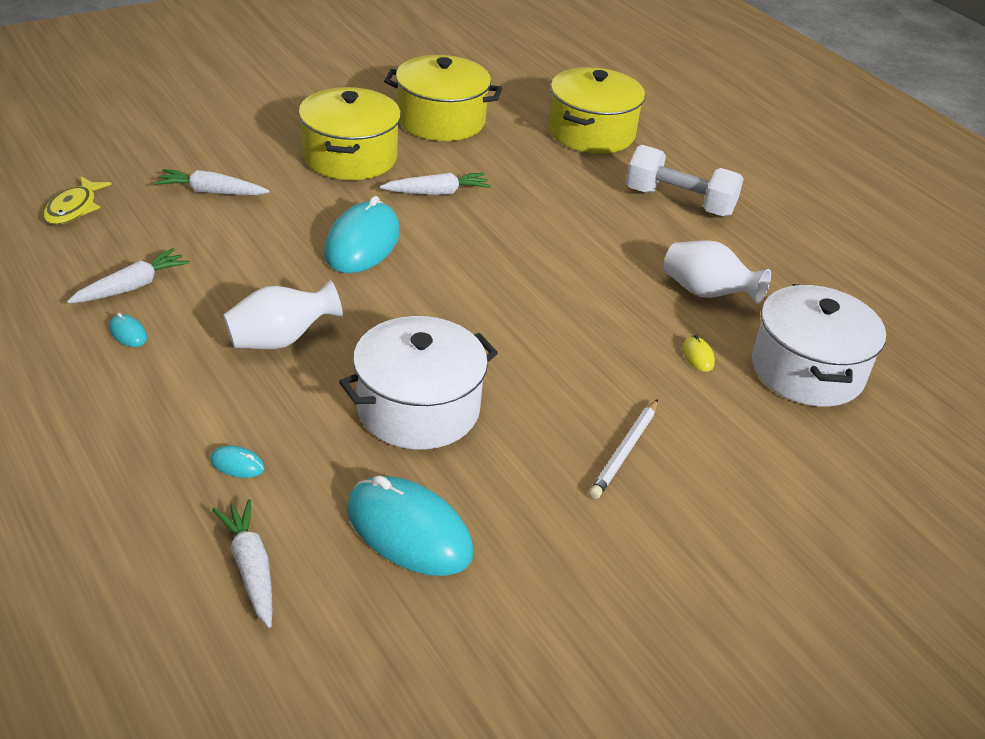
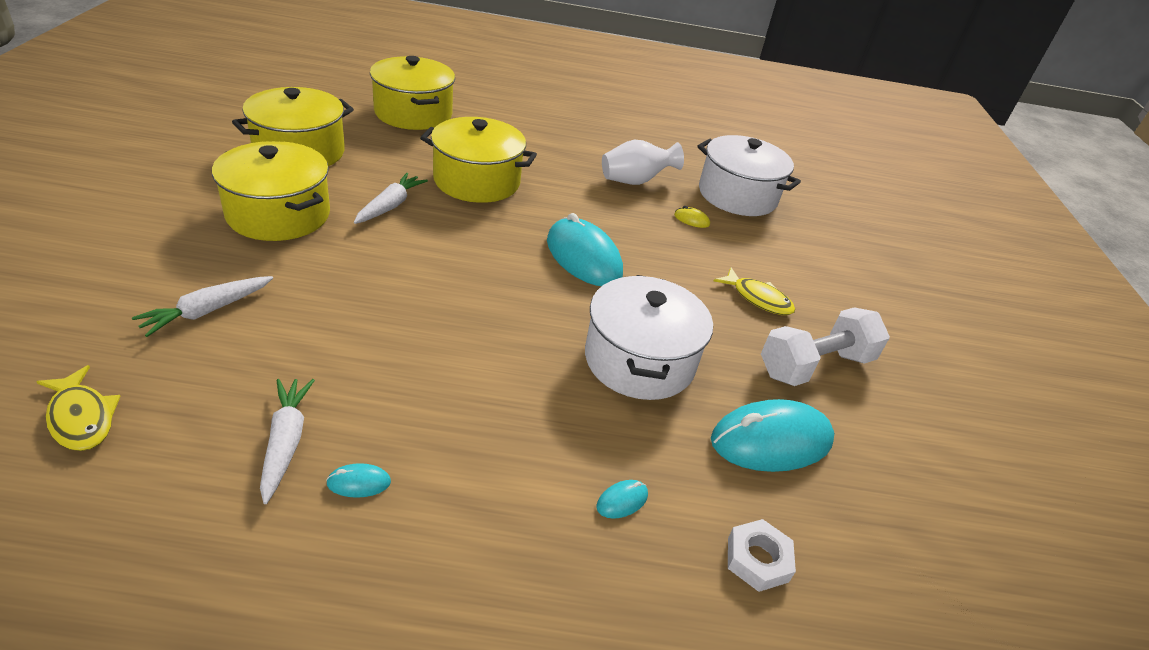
camera: 55 degrees left, 0 degrees up
(251, 568) = (757, 559): white carrot -> white nut
(280, 340) = (482, 387): white vase -> none
(362, 243) = (406, 274): turquoise mouse -> turquoise mouse (583, 257)
(543, 211) = (477, 181): none -> yellow pot
(624, 451) = (758, 298): white pencil -> yellow fish
(679, 202) = (533, 134): white dumbbell -> white dumbbell (815, 365)

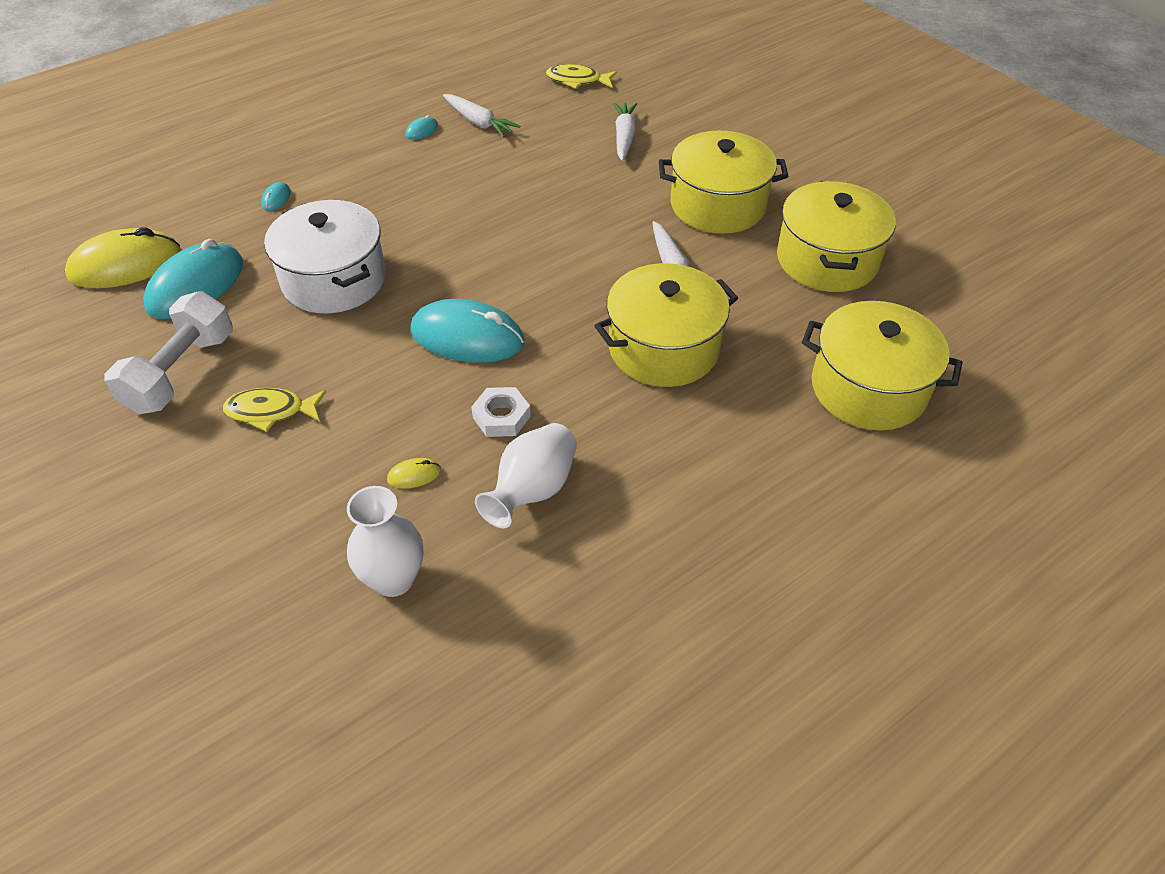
camera: 145 degrees right, 10 degrees up
(737, 195) = (394, 579): white pot -> white vase
(757, 559) = (176, 218): white nut -> white nut (501, 417)
(840, 522) = (126, 265): none -> yellow mouse

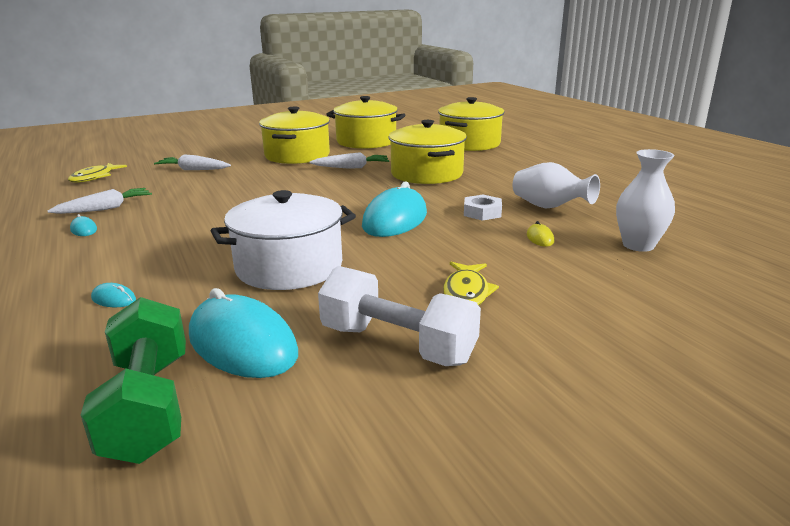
camera: 80 degrees left, 25 degrees down
(126, 265) = (149, 406): yellow mouse -> green dumbbell

